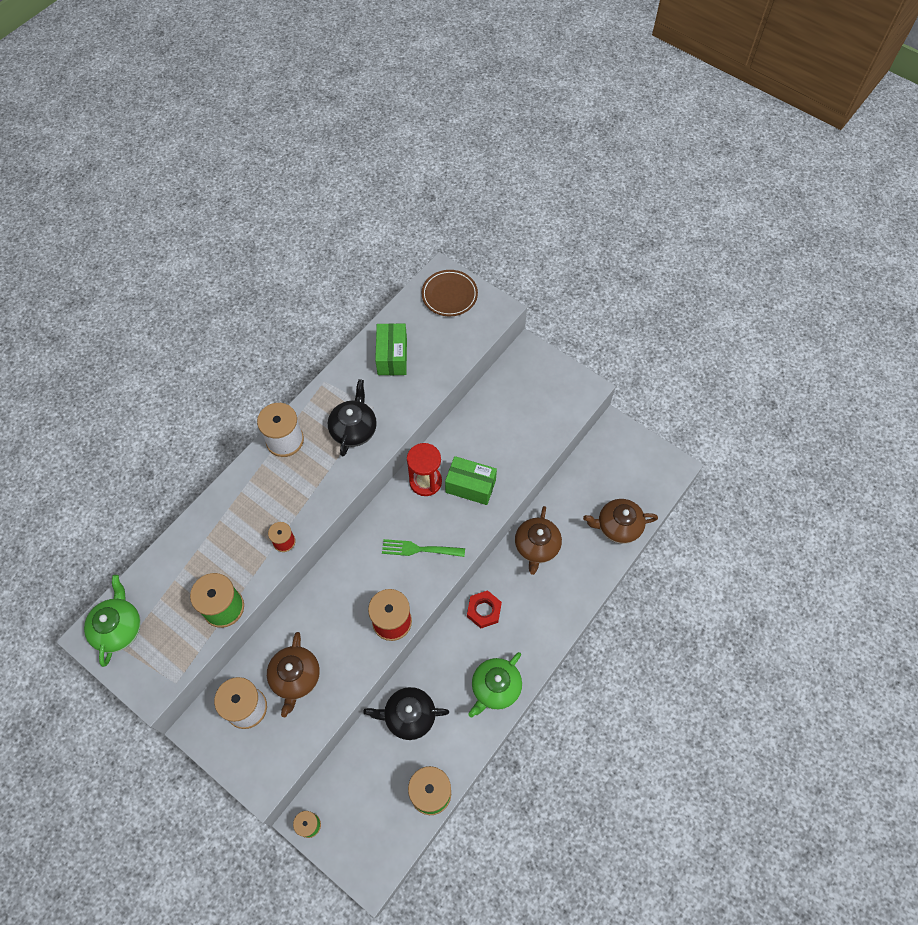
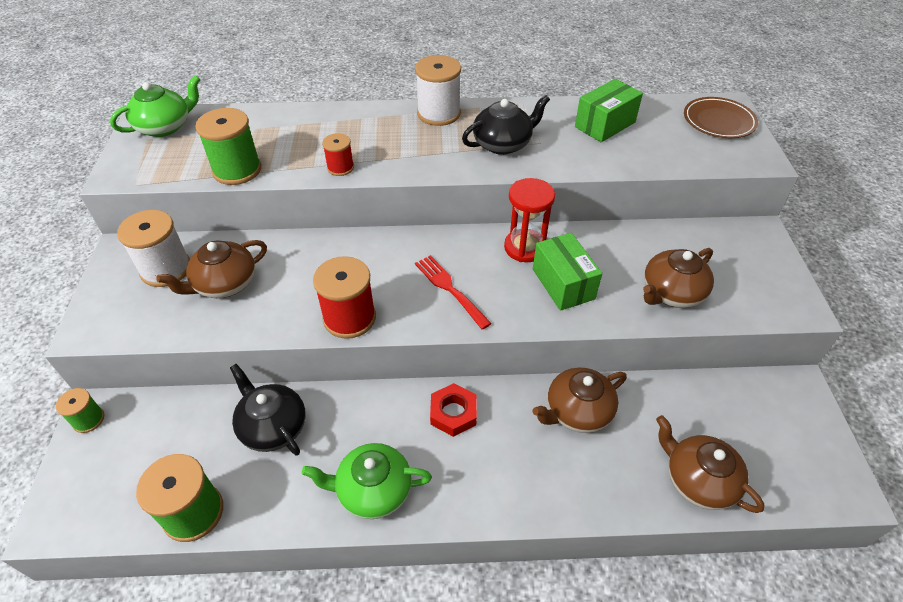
camera: 50 degrees right, 15 degrees down
(420, 549) = (450, 289): green fork -> red fork
(525, 438) = (671, 293): none -> brown teapot

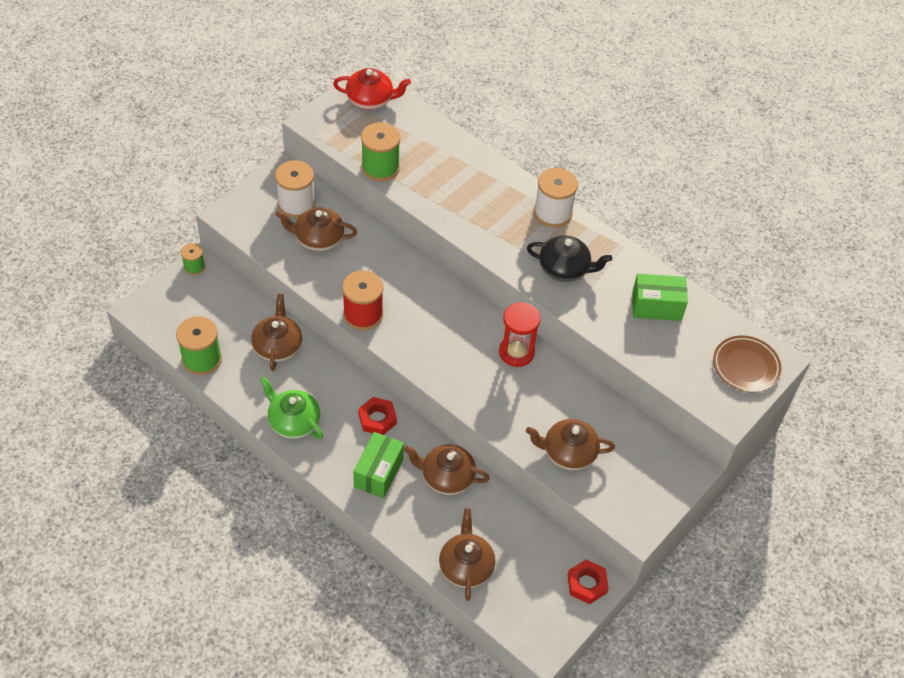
camera: 40 degrees right, 5 degrees up
(165, 127) = (370, 100): green teapot -> red teapot
(273, 426) = (277, 346): black teapot -> brown teapot
(340, 168) = (441, 210): red spool -> none
(450, 289) = (438, 342): red fork -> none
(563, 284) = (509, 393): green box -> green box (378, 472)
(794, 399) = (587, 584): none -> red nut

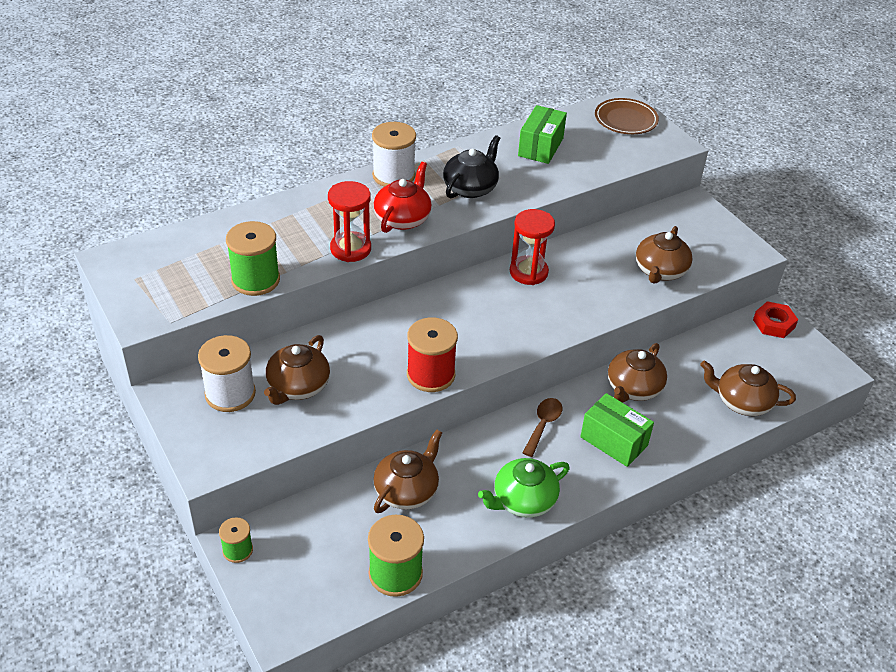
camera: 70 degrees left, 10 degrees down
(277, 346) = (407, 490): brown teapot -> brown teapot turned 105 degrees clockwise
(370, 100) = (140, 262): red teapot -> red teapot (403, 218)
(377, 419) = (543, 425): red nut -> brown spoon
(443, 211) = (350, 249): none -> red hourglass

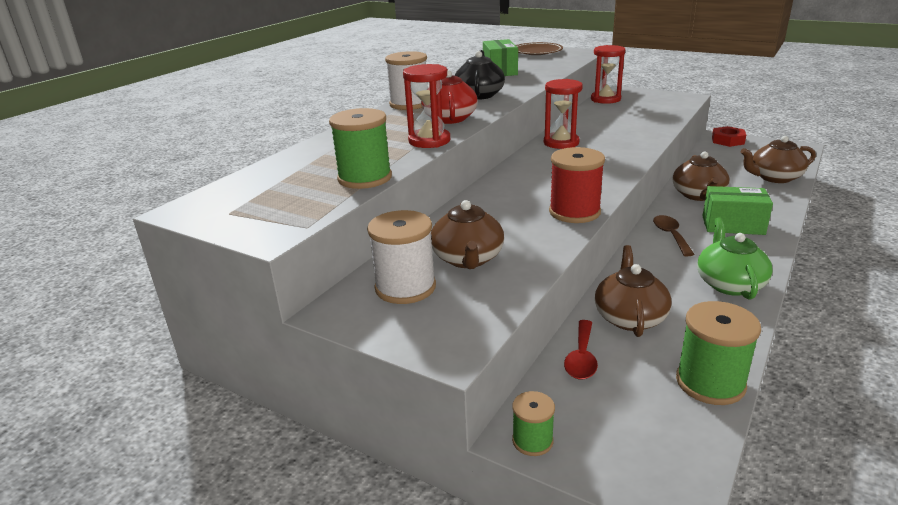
camera: 25 degrees left, 15 degrees down
(333, 506) = (581, 358): none -> red spoon
(523, 500) = (729, 284): green teapot -> green teapot turned 150 degrees clockwise
(660, 271) = (647, 118): brown teapot -> none
(661, 216) = (605, 99): none -> red hourglass

